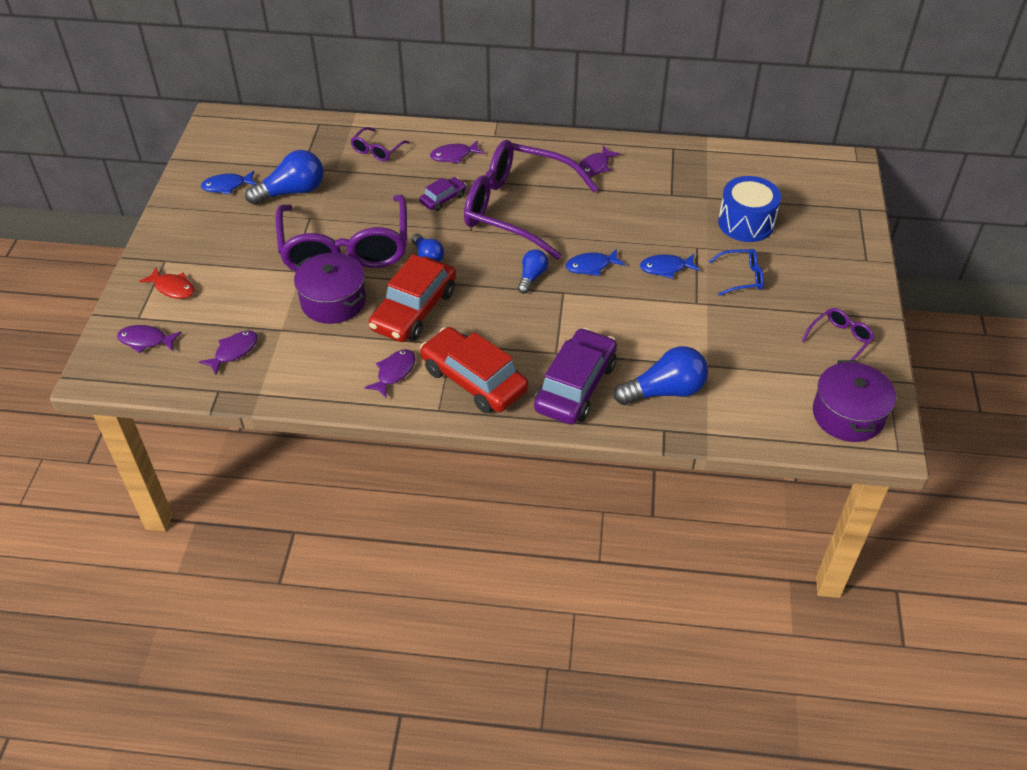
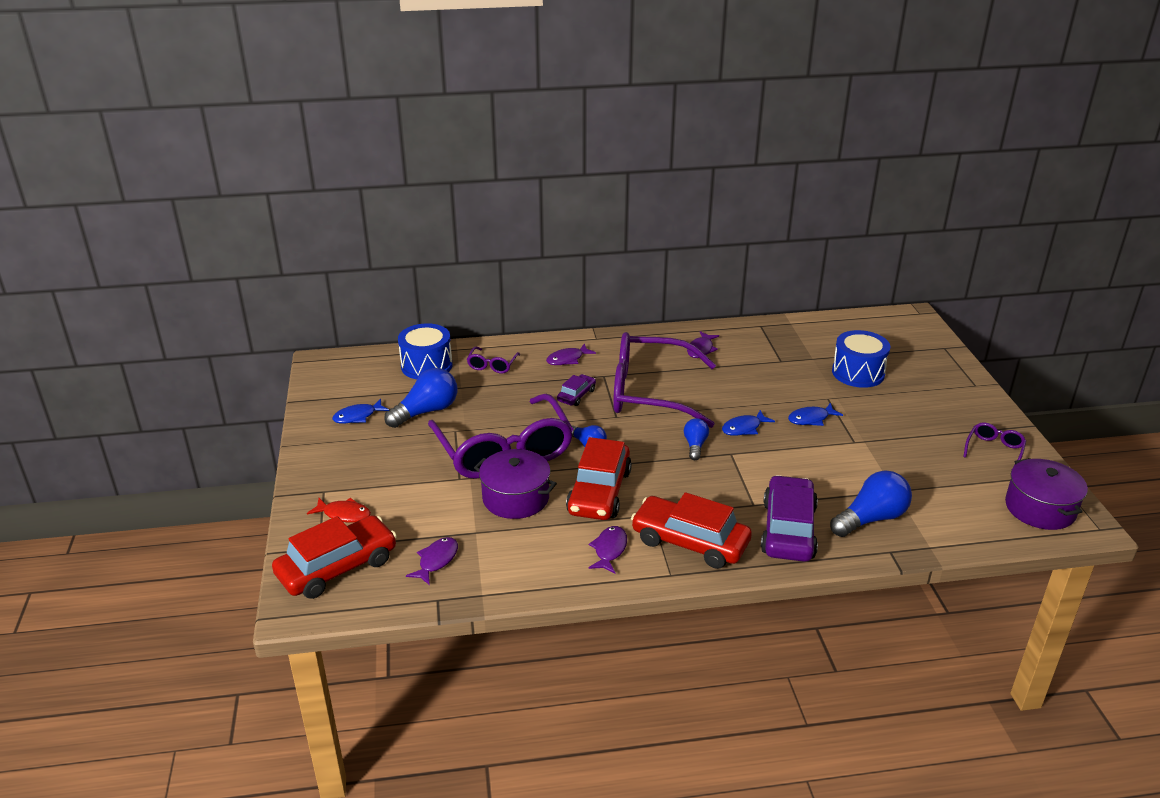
camera: 15 degrees left, 15 degrees down
(146, 340) = (337, 567): purple fish -> red car
(314, 140) = (426, 366): none -> blue drum
(741, 277) = (881, 415): blue glasses -> none

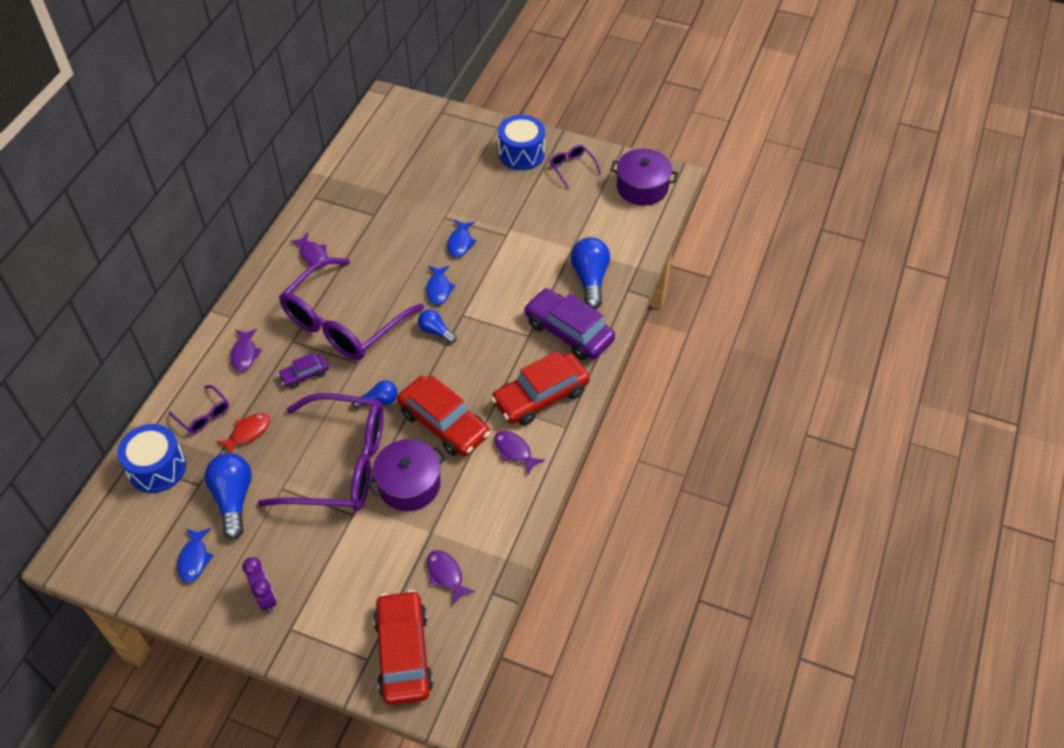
camera: 60 degrees left, 20 degrees up
(344, 514) = (336, 623): red fish -> red fish (248, 432)
(345, 466) = (265, 597): none -> purple clock
(576, 395) = (304, 375): purple car -> purple car turned 90 degrees counterclockwise
(858, 373) = (429, 180): blue drum -> blue drum (521, 154)

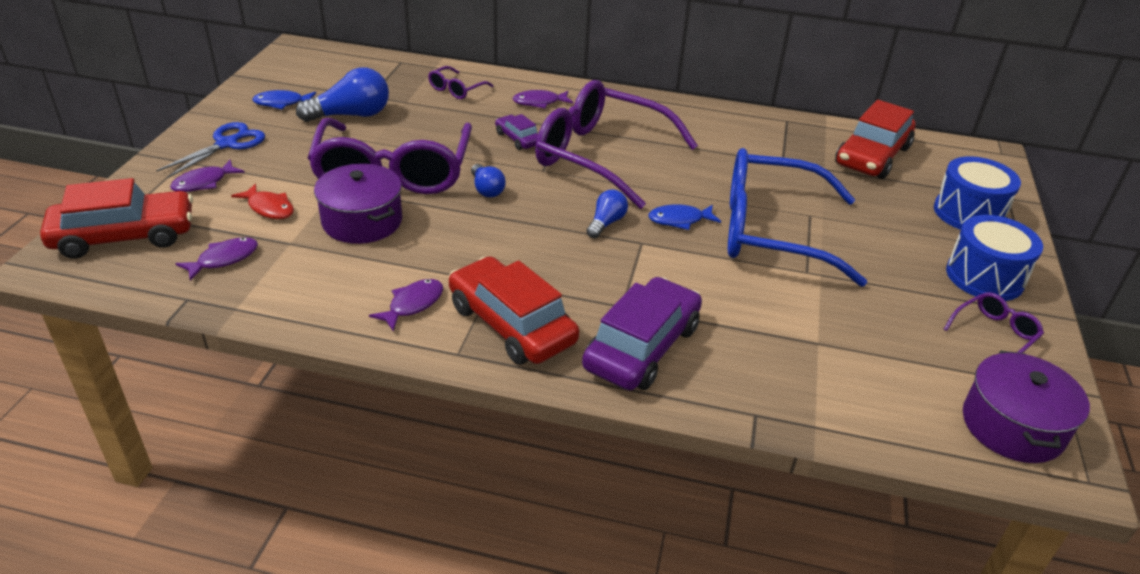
camera: 80 degrees right, 15 degrees down
(157, 468) = (391, 74): blue drum -> blue drum (968, 213)
(248, 432) = (435, 114): red fish -> red fish (269, 208)
(265, 597) = (227, 144): purple clock -> blue scissors
(313, 255) = (696, 128): purple fish -> purple fish (204, 183)
(444, 423) = (456, 240): red car -> red car (872, 156)
(460, 243) = (771, 232): blue fish -> blue glasses
(590, 279) = (760, 367): blue light bulb -> none

